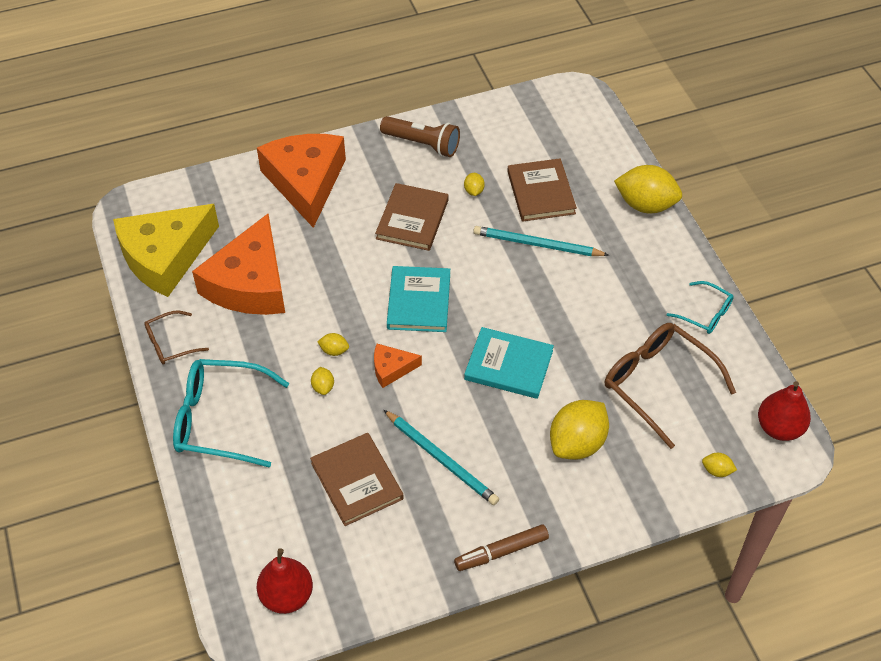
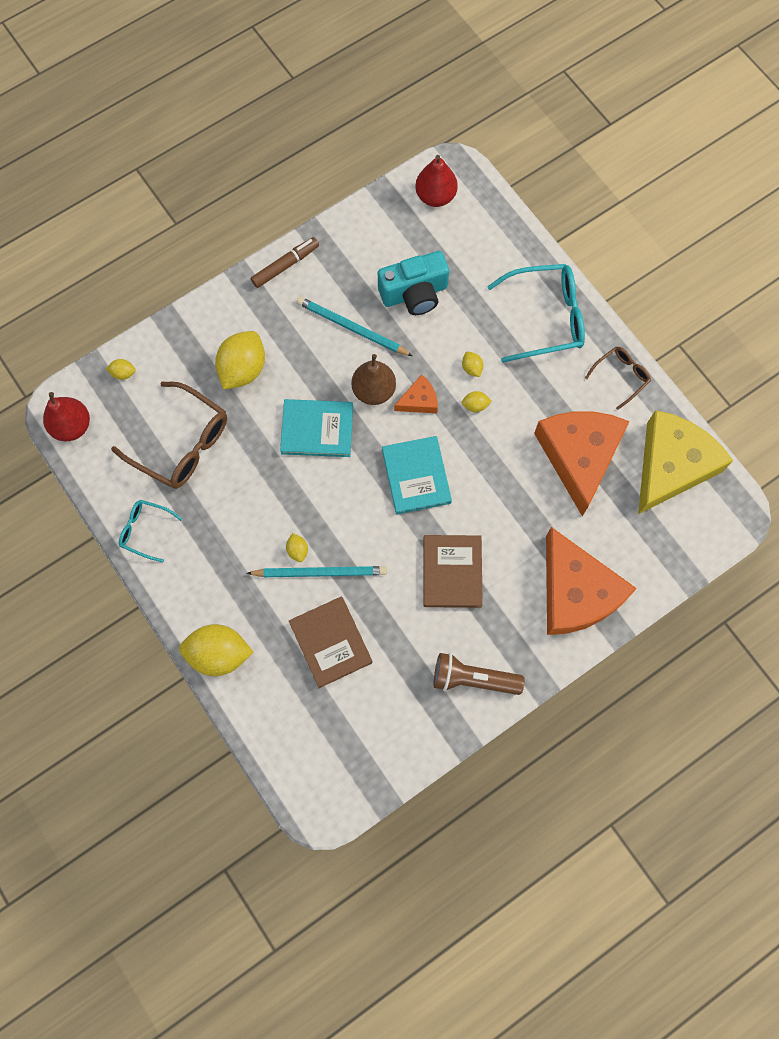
camera: 165 degrees right, 20 degrees up
(356, 481) = (414, 293): brown book -> turquoise camera
(437, 389) = (374, 390): none -> brown pear
(474, 191) = (400, 626): yellow lemon -> yellow lemon (297, 550)

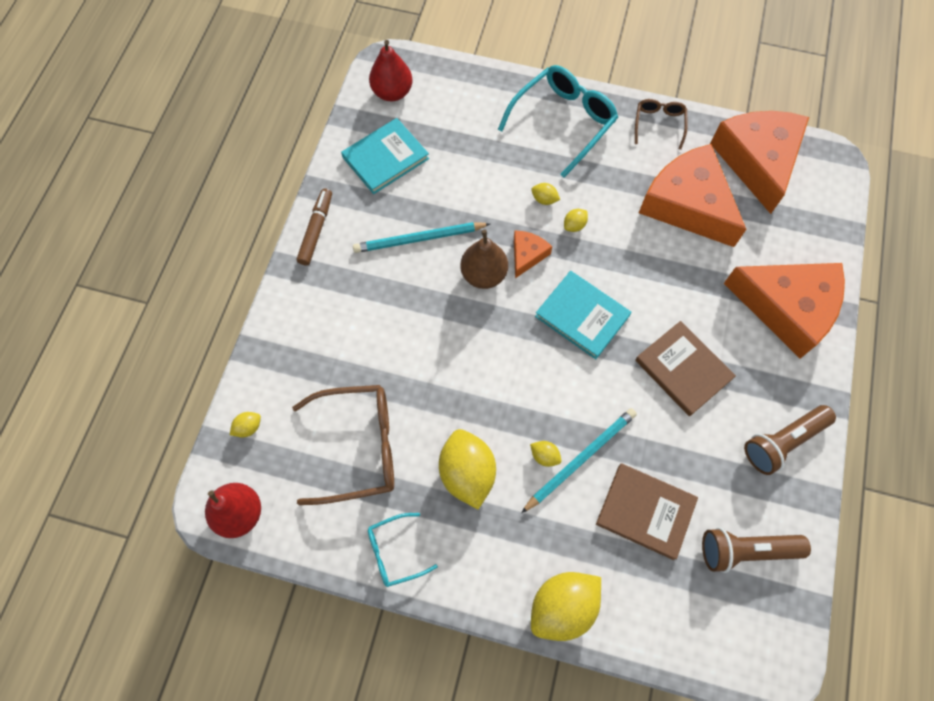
camera: 40 degrees left, 5 degrees down
(243, 369) = (356, 341): yellow lemon -> yellow lemon (467, 473)
(317, 429) = (466, 342): turquoise book -> turquoise book (385, 158)
(373, 724) = (745, 550): none -> brown flashlight
(414, 293) = (445, 176): turquoise camera -> none
(671, 465) = (757, 161): yellow cheese -> orange cheese

